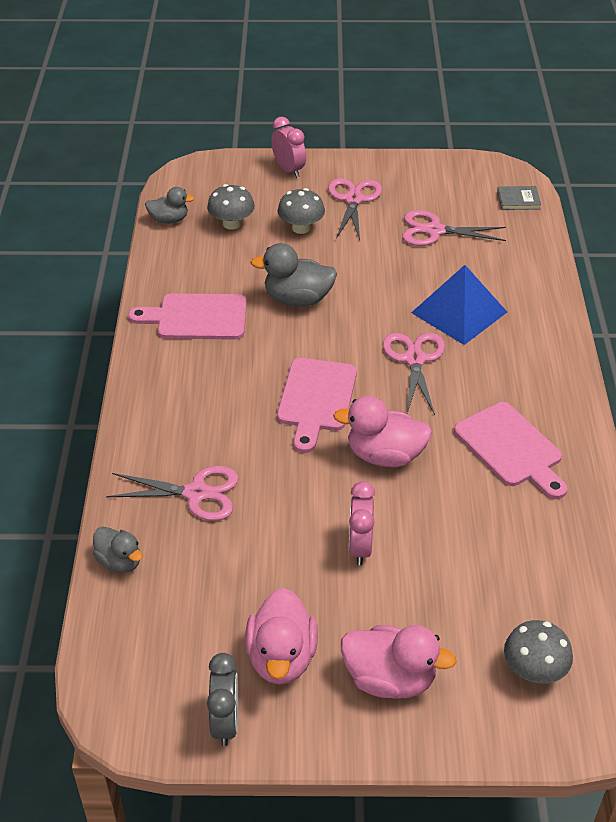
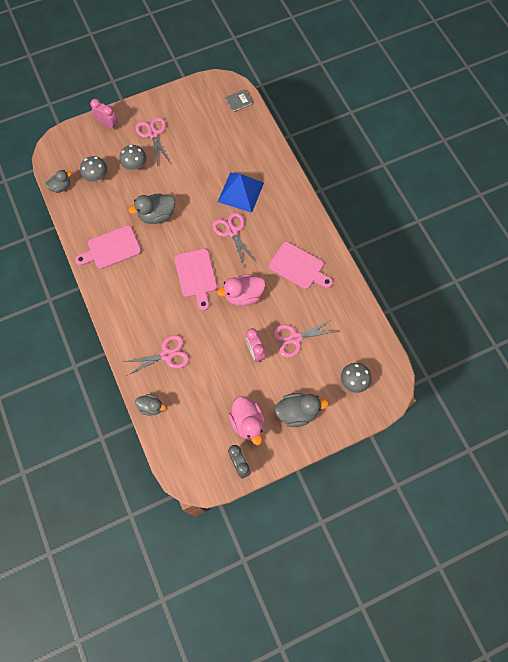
camera: 25 degrees left, 25 degrees up
(390, 679) = (297, 412): pink duck -> grey duck
(434, 231) = (205, 140): pink scissors -> pink scissors (295, 338)

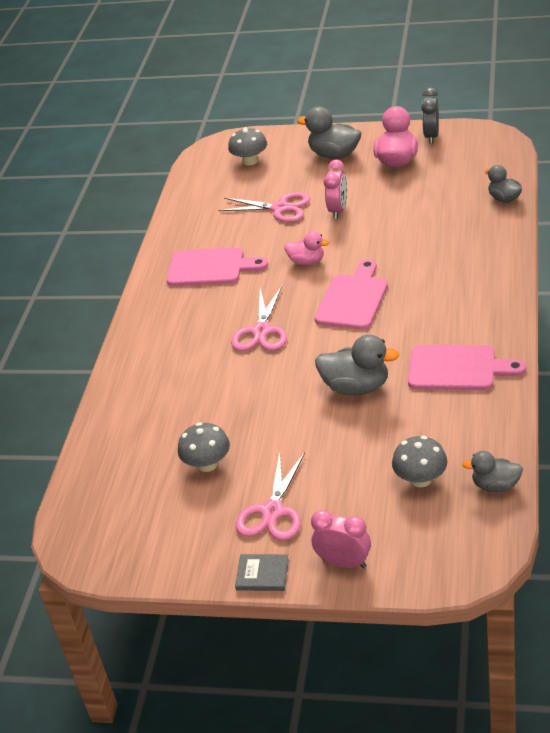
camera: 140 degrees left, 30 degrees down
(108, 125) = (344, 562): pink clock -> pink clock turned 135 degrees clockwise
(135, 165) = (341, 472): grey mushroom -> grey mushroom (207, 464)
(167, 355) = (452, 236): pink scissors -> none
(239, 101) = (84, 507): grey book -> grey book (262, 574)
(241, 192) = (206, 374): blue pyramid -> none
(243, 295) = (307, 261): pink duck -> pink duck, size x0.63
(299, 267) = (210, 268): pink cutting board -> pink cutting board turned 120 degrees clockwise

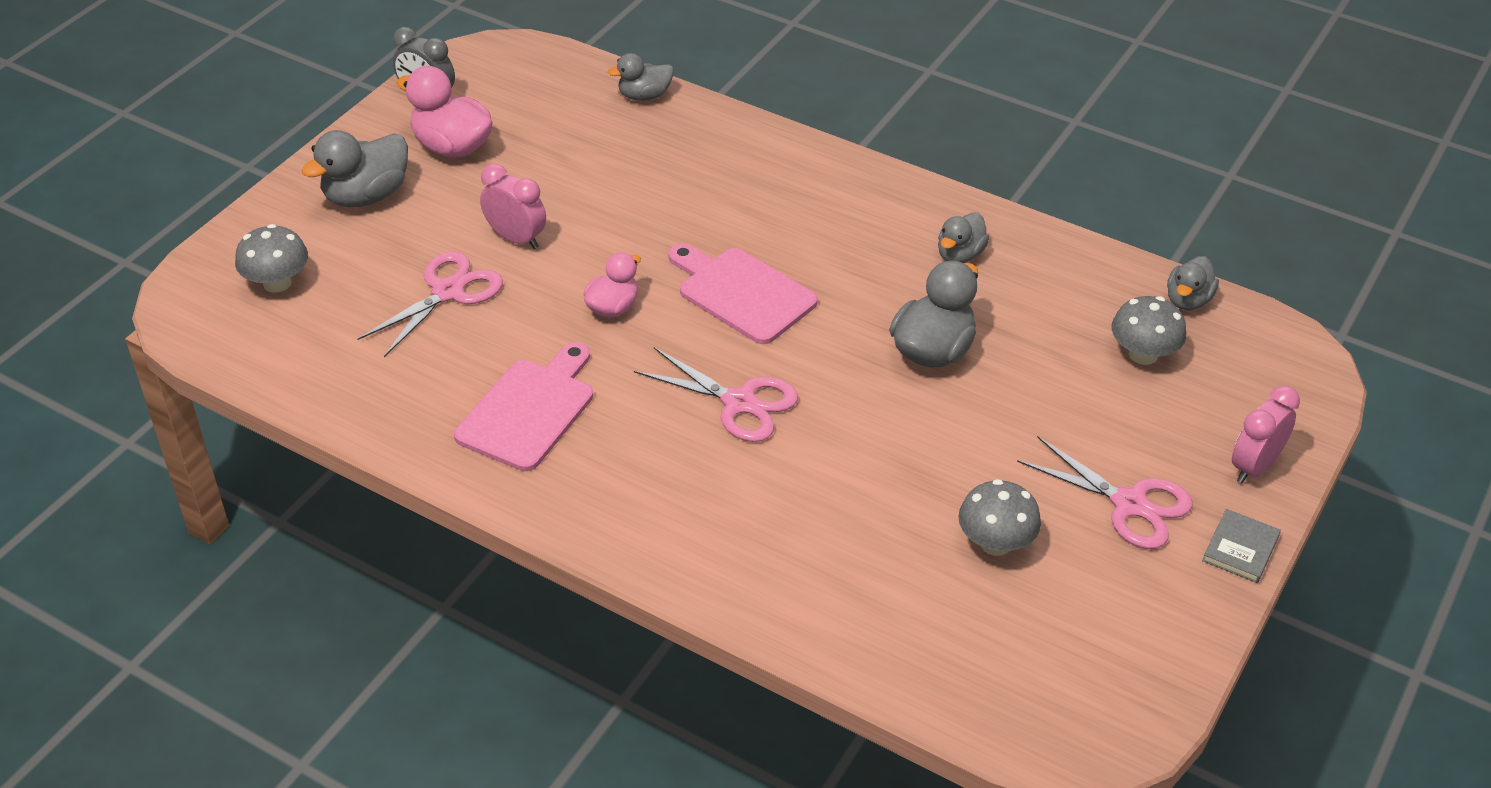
camera: 75 degrees left, 5 degrees up
(457, 368) = (959, 255): pink cutting board -> grey duck

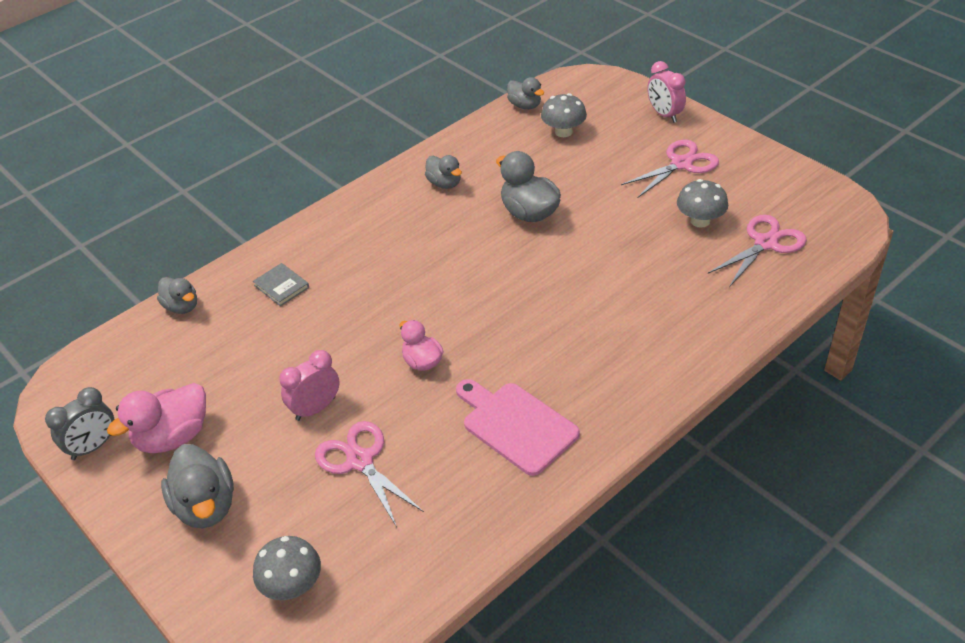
camera: 70 degrees left, 0 degrees up
(644, 96) = (182, 306): grey duck -> grey duck turned 45 degrees counterclockwise
(739, 402) = (546, 310): pink scissors -> pink scissors (765, 243)
(742, 293) = (436, 290): pink cutting board -> none
(1240, 548) = (723, 134): grey book -> grey book (281, 286)

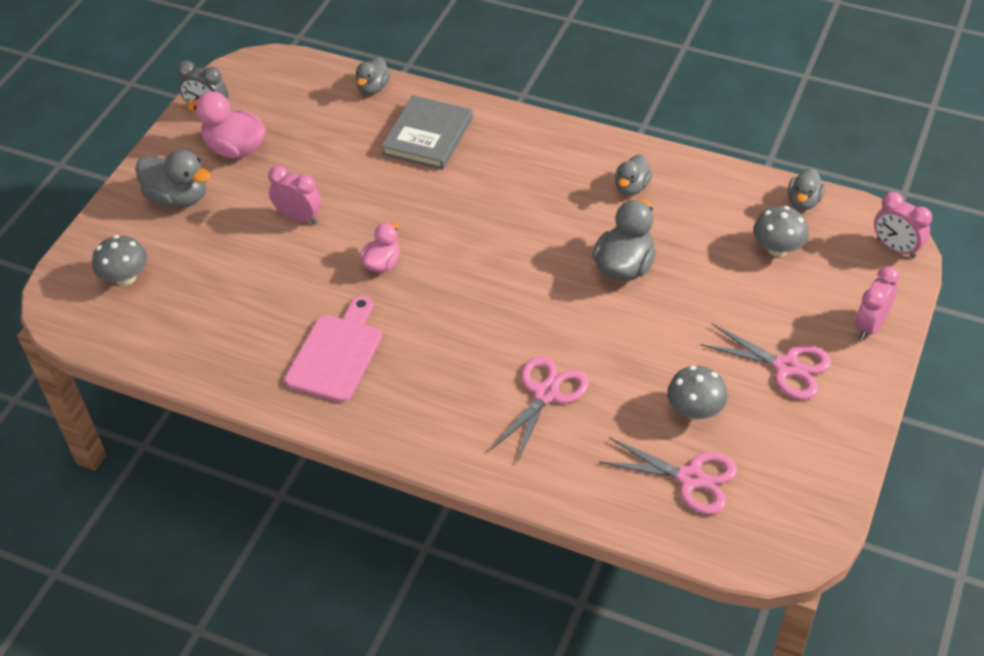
camera: 65 degrees right, 5 degrees up
(206, 506) = (178, 198): grey duck -> grey duck turned 105 degrees counterclockwise
(281, 286) = (428, 136): grey book -> grey book, size x1.87
(360, 461) = (256, 268): pink scissors -> pink scissors (545, 394)
(599, 81) = (896, 248): none -> pink clock

